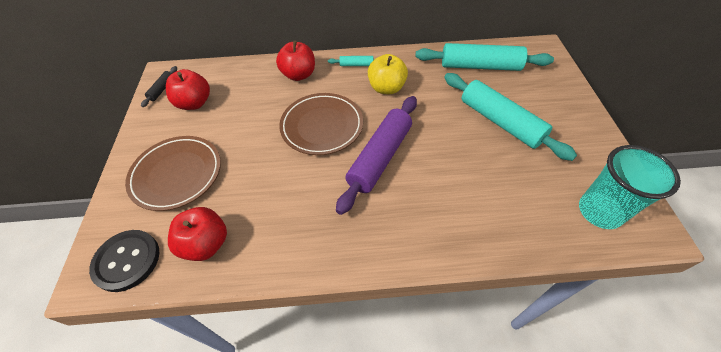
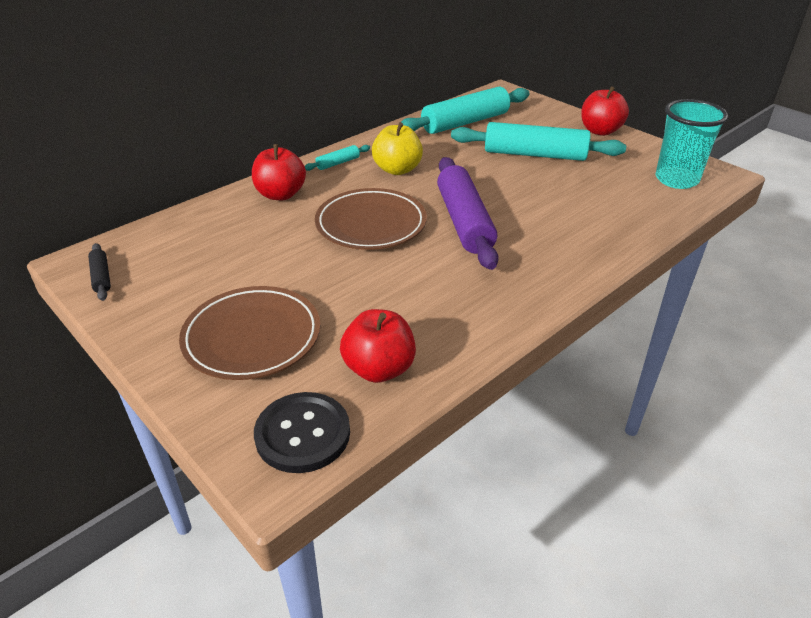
camera: 40 degrees left, 15 degrees down
(194, 103) = (175, 269): red apple -> red apple (600, 131)

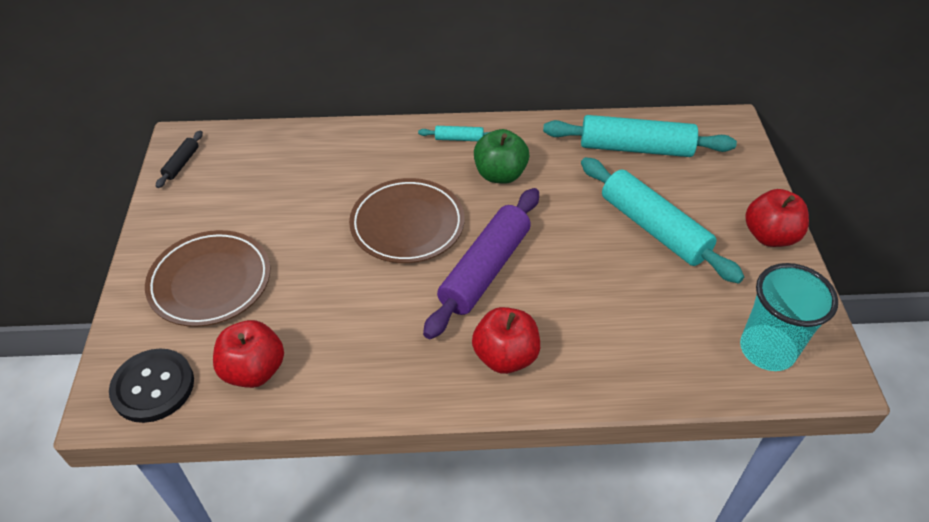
camera: 40 degrees right, 10 degrees up
(280, 194) = (376, 150): red apple -> red apple (505, 356)
(397, 169) = (500, 174): yellow apple -> green apple

